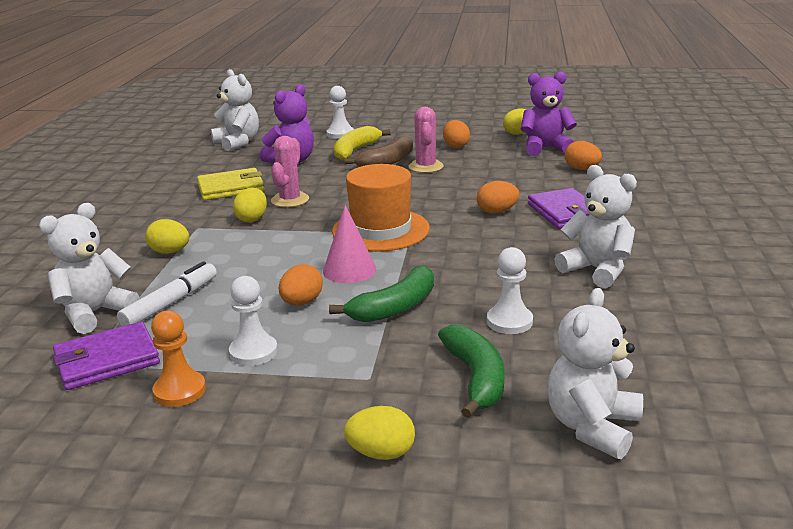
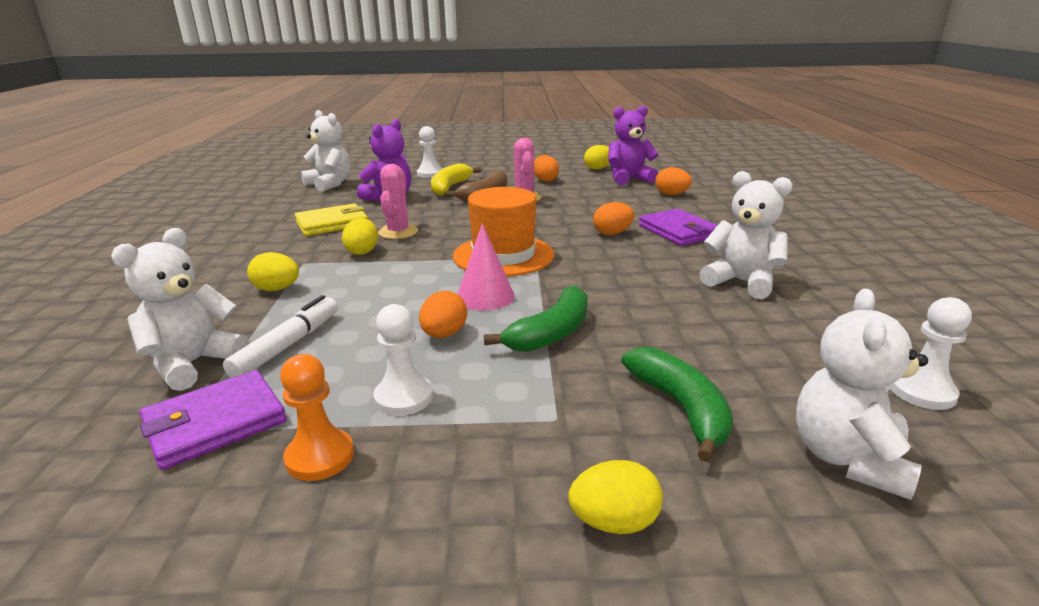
camera: 10 degrees left, 0 degrees up
(509, 321) = (683, 340): white pawn -> white pawn (922, 391)

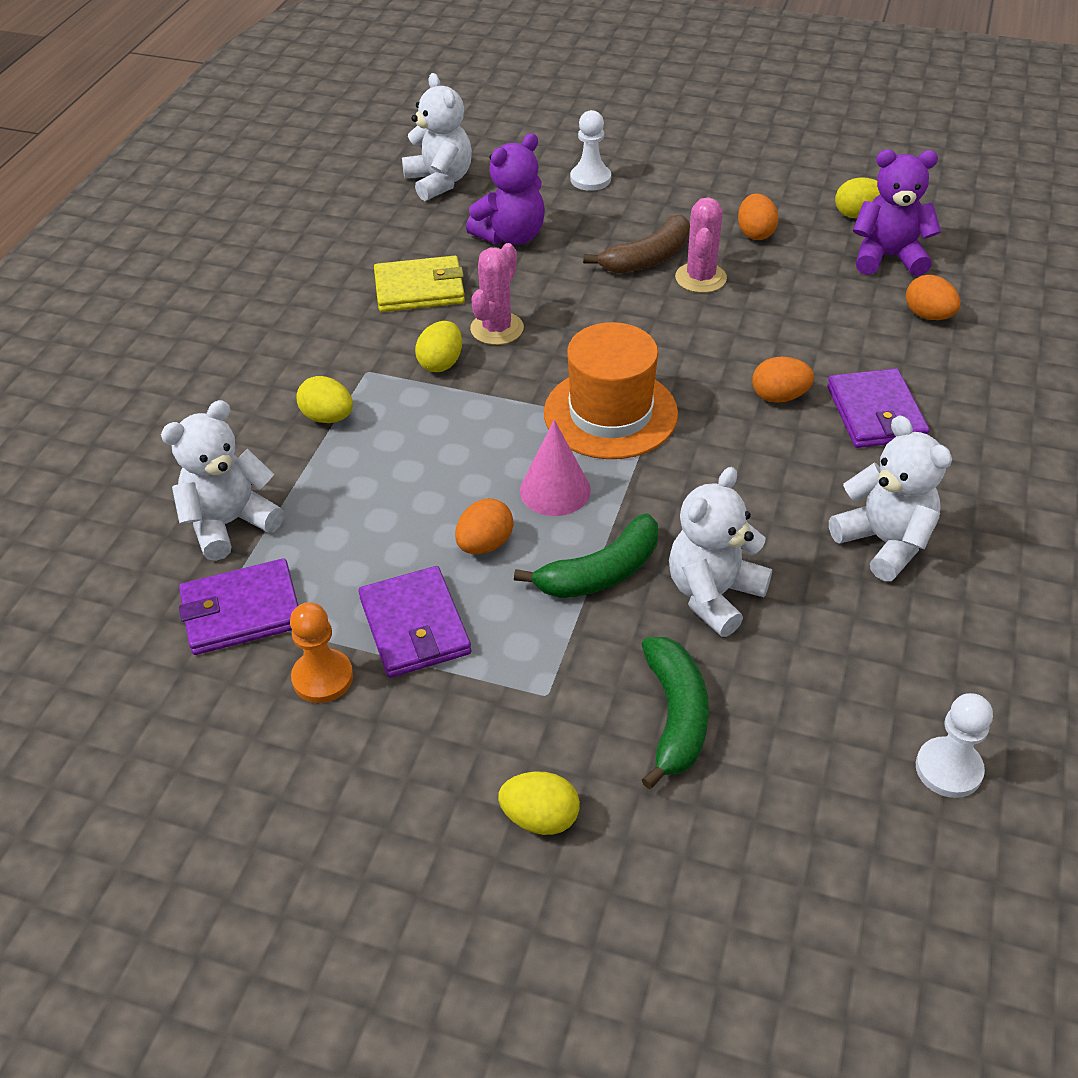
camera: 20 degrees right, 20 degrees up
(287, 345) = (322, 519): white marker -> none
(404, 397) = (415, 626): white pawn -> purple wallet
(450, 187) = (605, 225): yellow banana -> none
(848, 458) = (795, 821): white teddy bear -> white teddy bear (713, 595)

